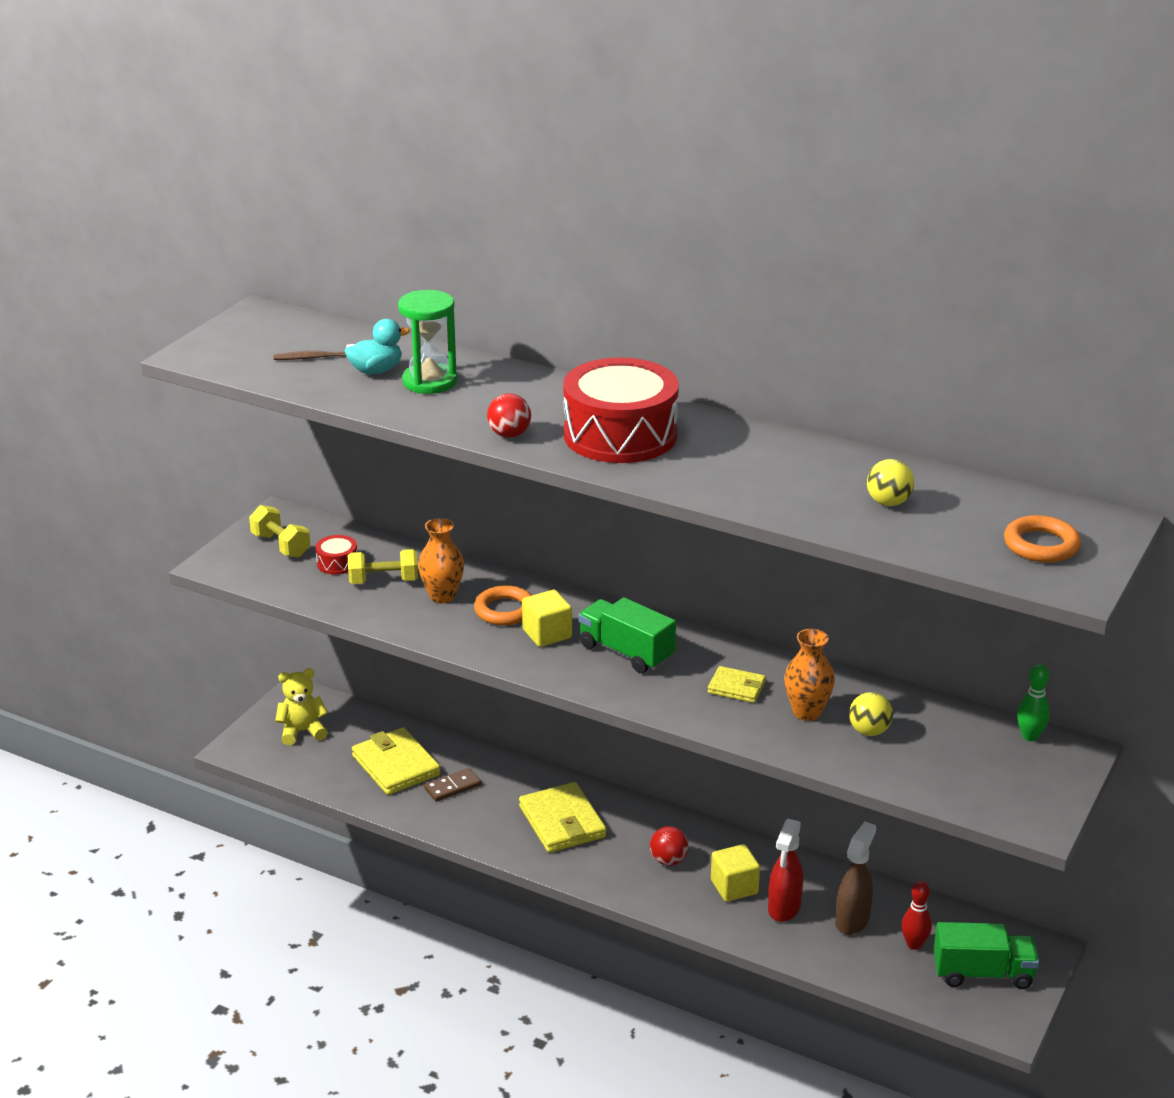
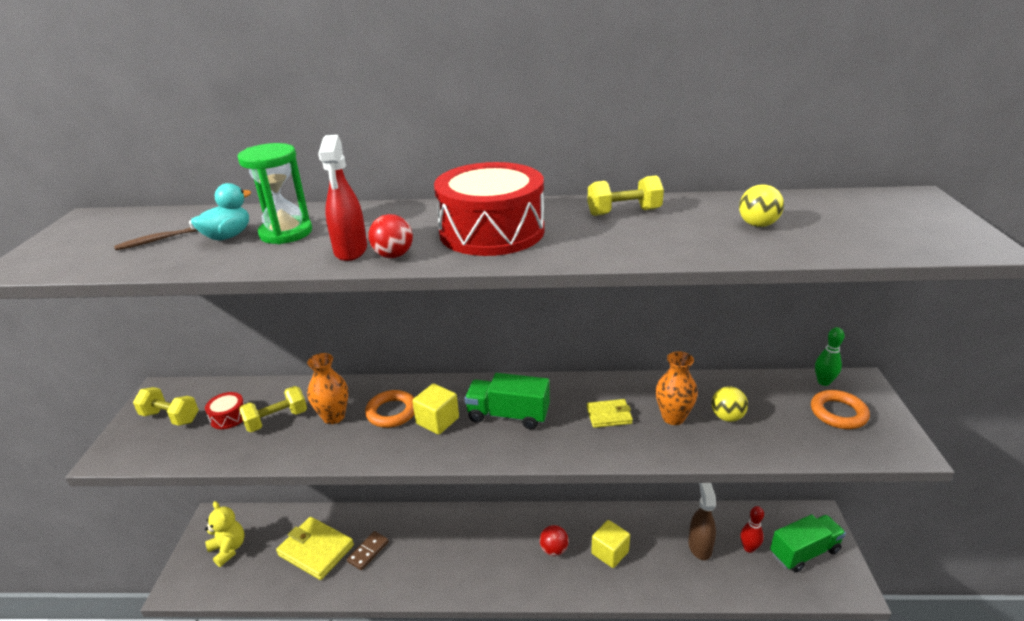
camera: 25 degrees left, 0 degrees up
(302, 731) = (228, 549): yellow teddy bear -> yellow teddy bear turned 90 degrees clockwise
(562, 822) = (463, 549): yellow wallet -> none
(772, 450) = (624, 212): none -> yellow dumbbell
(784, 908) = (652, 556): red spray bottle -> red spray bottle (350, 251)
(1041, 545) = (905, 224): orange ring -> orange ring (838, 413)

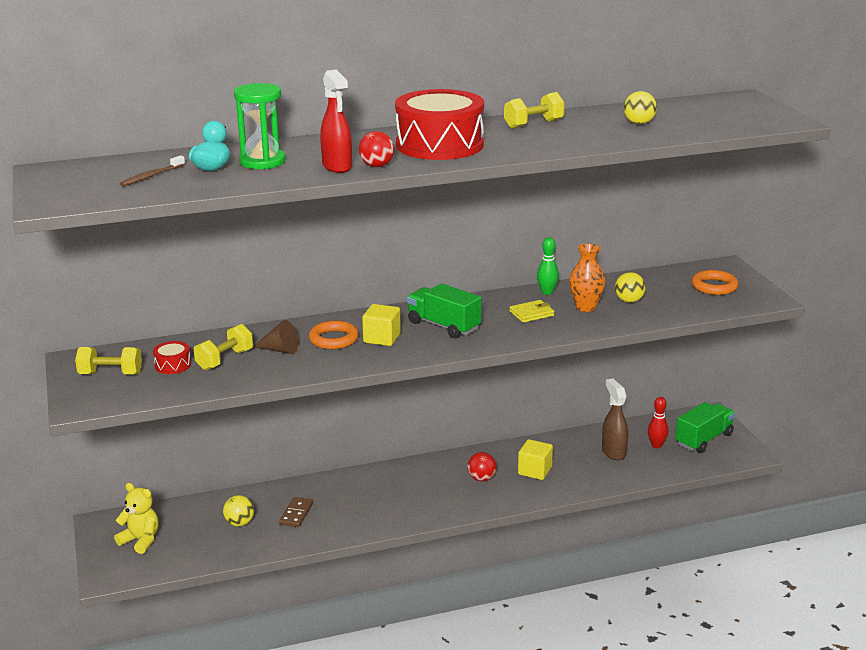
camera: 20 degrees left, 5 degrees down
(316, 550) = (239, 523): yellow wallet -> yellow ball
(333, 417) = (280, 350): orange vase -> brown cone
(508, 415) = (443, 326): green truck -> green truck turned 45 degrees clockwise
(823, 382) = (697, 269): green bowling pin -> green bowling pin (547, 292)

